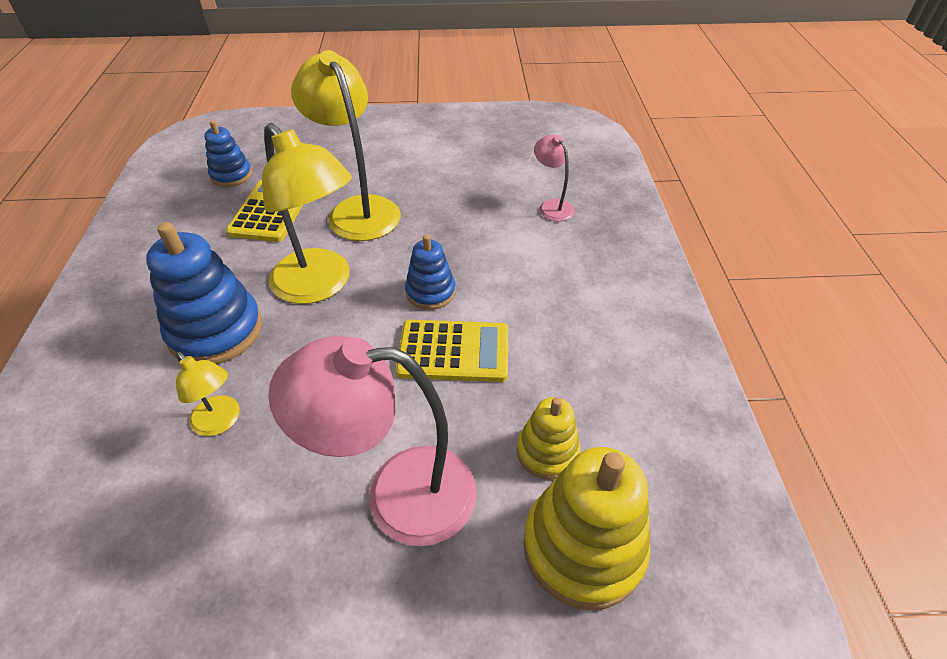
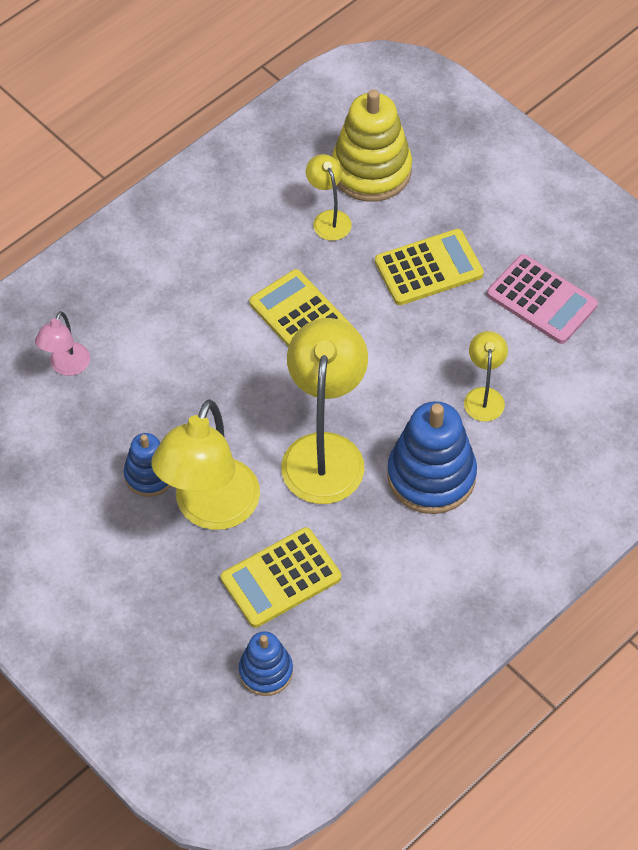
camera: 130 degrees left, 10 degrees up
(238, 576) = (541, 300): none -> pink calculator
(398, 494) = (428, 268): pink lamp -> yellow calculator
(430, 292) = (259, 374): blue stacking toy -> blue stacking toy (150, 475)
(547, 452) = (328, 219): yellow stacking toy -> yellow lamp

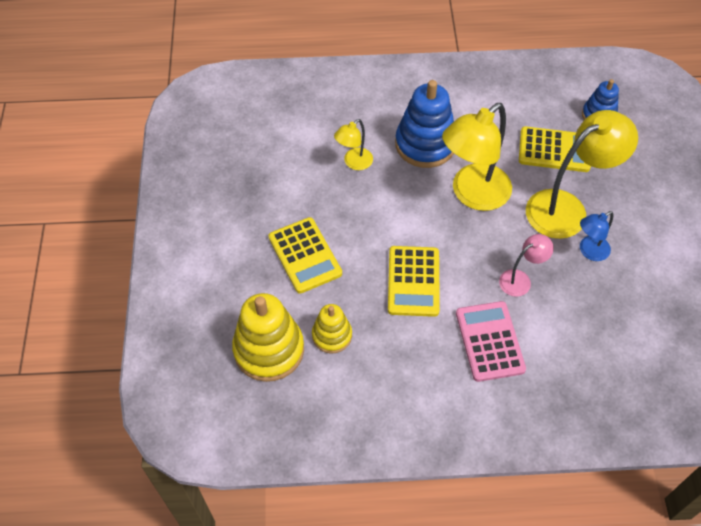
camera: 140 degrees left, 0 degrees up
(66, 366) = (596, 359): pink lamp -> pink lamp (520, 279)
(150, 475) = (589, 251): blue stacking toy -> blue lamp
(328, 219) = (332, 335): yellow lamp -> yellow stacking toy
(428, 268) = (305, 255): yellow calculator -> yellow calculator turned 135 degrees counterclockwise
(541, 300) = (263, 190): pink calculator -> pink calculator (489, 341)

